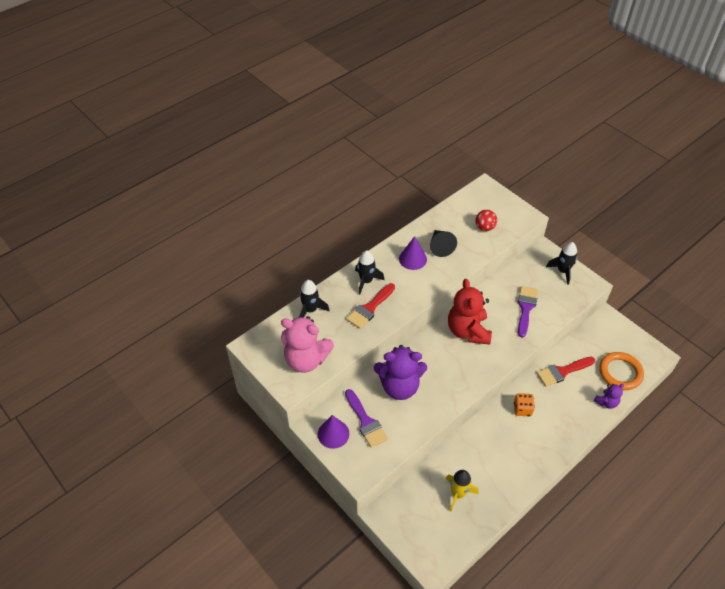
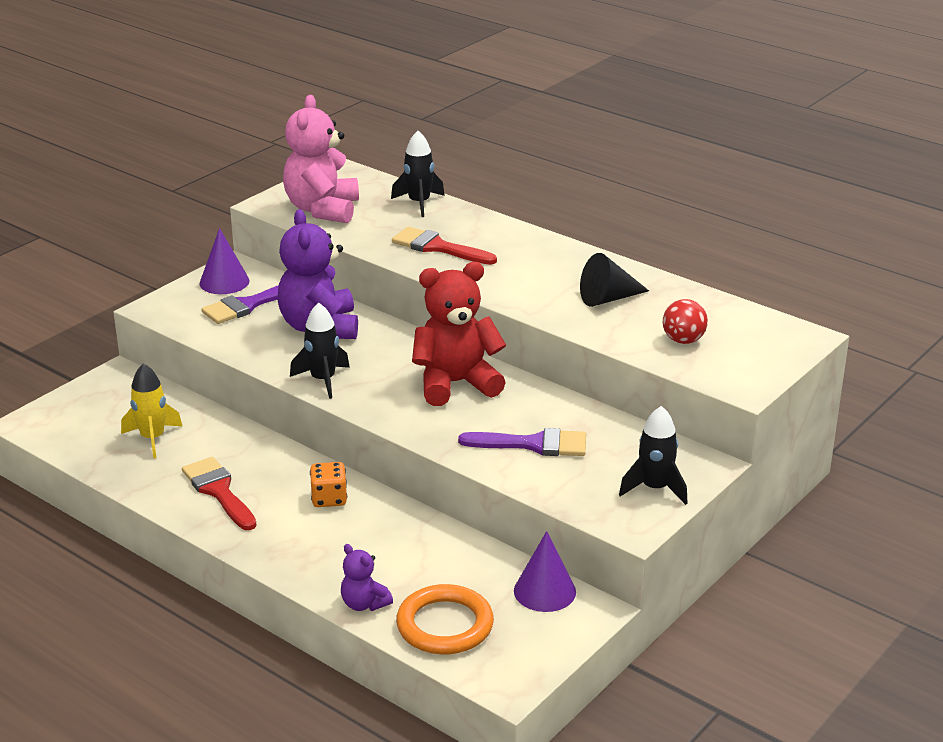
camera: 80 degrees right, 20 degrees down
(366, 281) = (496, 240): black rocket -> black rocket (323, 380)
(412, 259) = (565, 275): purple cone -> purple cone (544, 591)
(562, 372) = (427, 546): red brush -> red brush (218, 491)

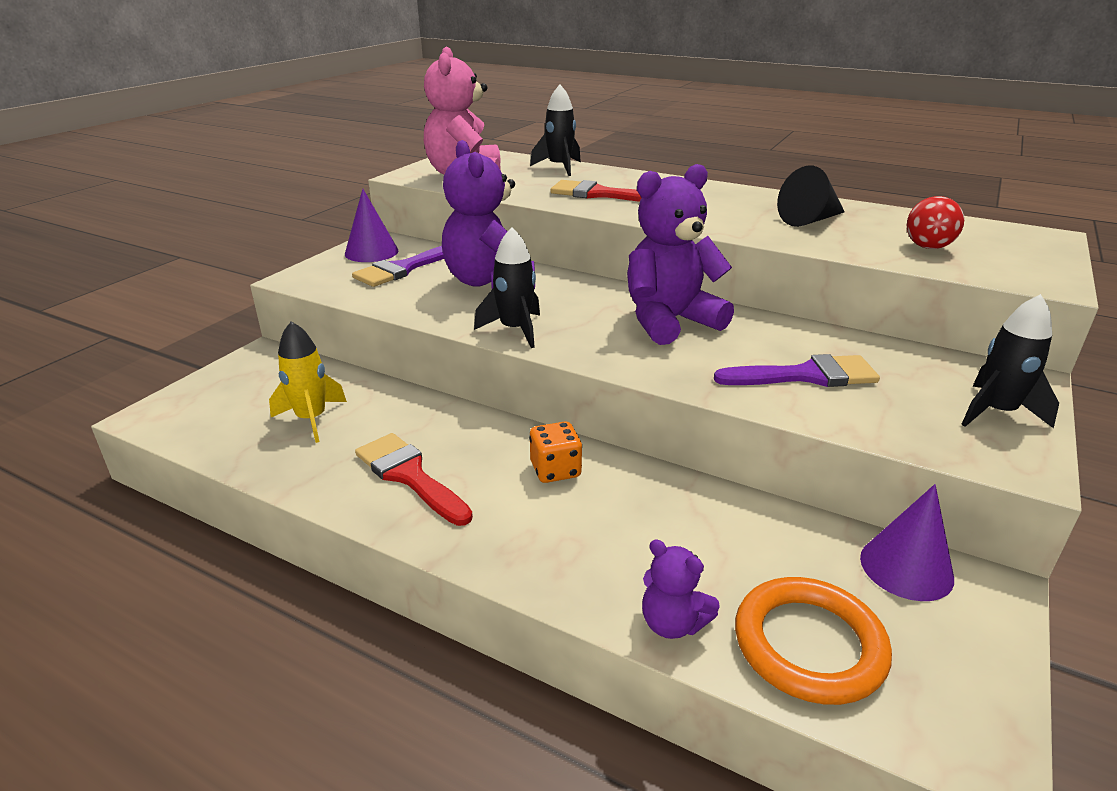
camera: 10 degrees left, 0 degrees up
(455, 384) = (669, 321): red teddy bear -> purple teddy bear

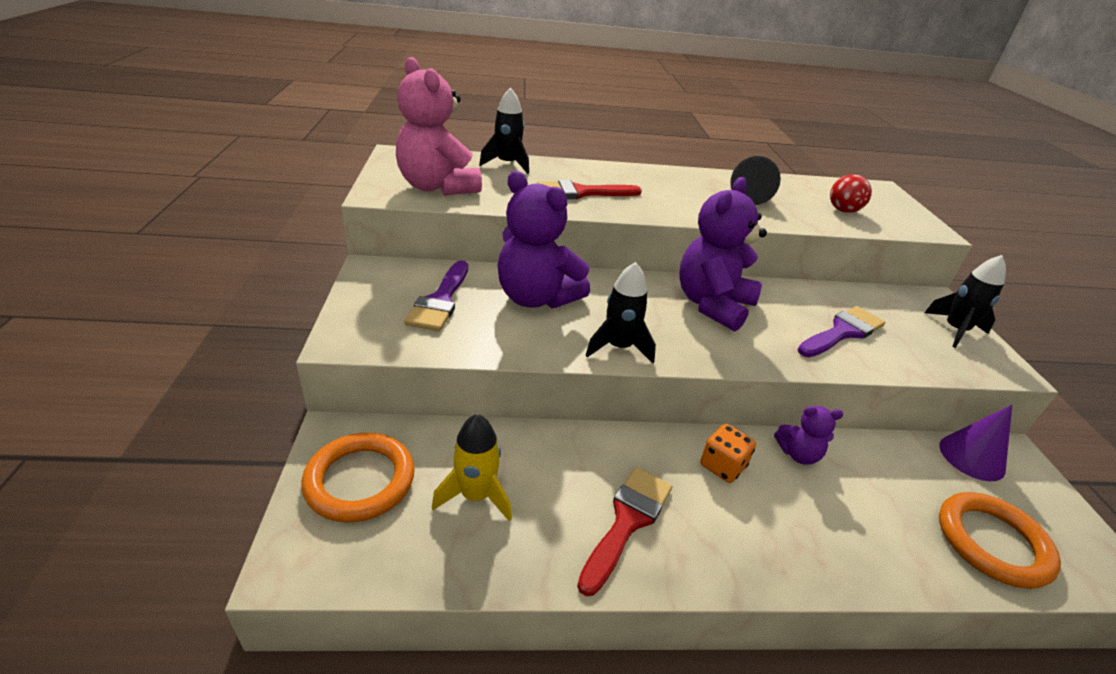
camera: 35 degrees left, 5 degrees up
(245, 385) = (360, 480): none -> orange ring
(371, 252) = (383, 286): purple cone -> none
(409, 475) = (627, 521): red brush -> red brush turned 105 degrees clockwise
(672, 623) = (921, 567): purple teddy bear -> purple teddy bear (798, 454)

